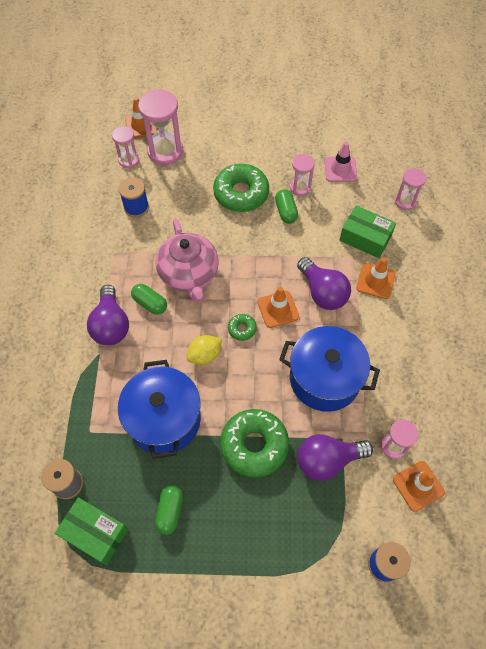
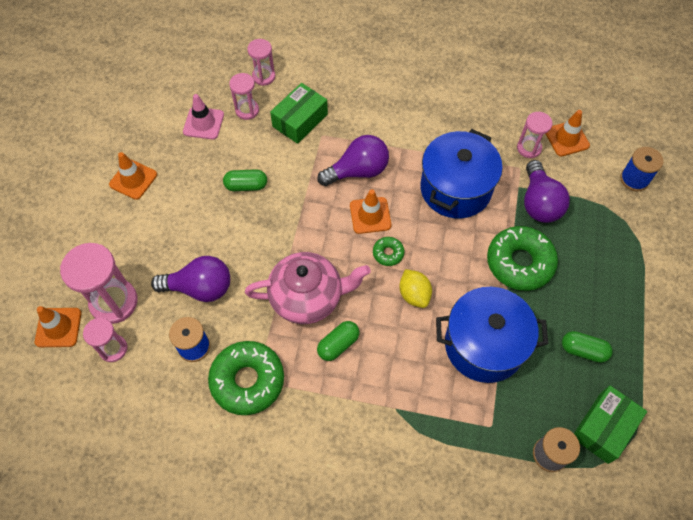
camera: 80 degrees left, 0 degrees up
(111, 325) = (359, 392): purple light bulb -> purple light bulb (200, 288)
(241, 193) = (207, 226): green donut -> green donut (247, 380)
(300, 187) = (217, 166): pink hourglass -> pink hourglass (247, 110)
(375, 281) = (354, 123): orange traffic cone -> orange traffic cone (133, 179)

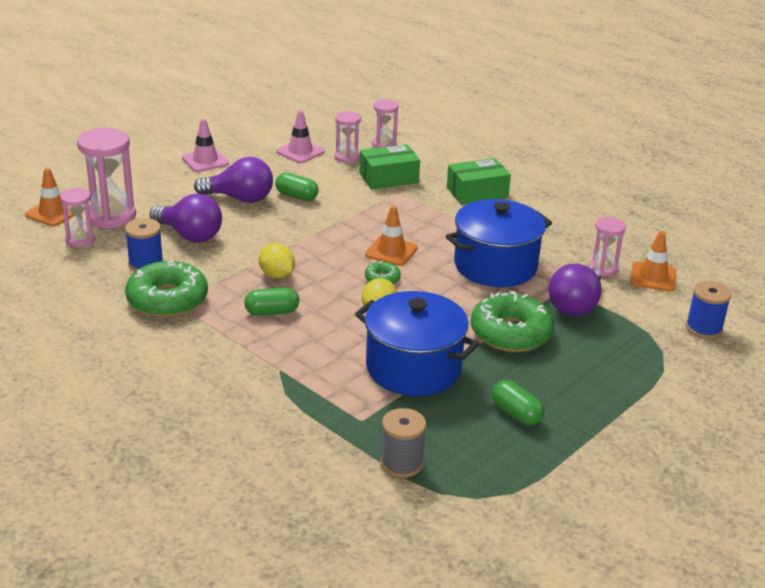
camera: 30 degrees right, 30 degrees down
(133, 179) = (205, 161): orange traffic cone -> pink traffic cone
(308, 297) = (277, 275): pink teapot -> yellow lemon
(358, 171) = (409, 223): purple light bulb -> purple light bulb (240, 198)
(604, 427) = (481, 472): green box -> green box (477, 192)

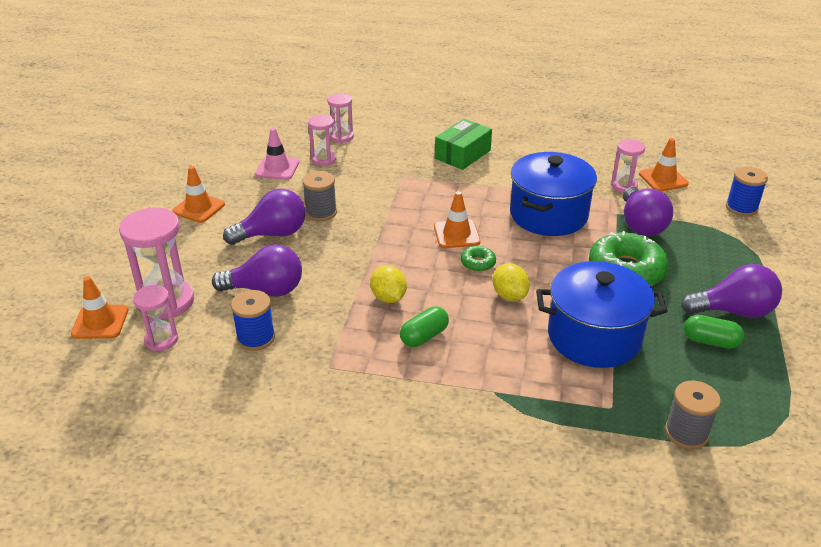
camera: 30 degrees left, 5 degrees up
(167, 300) = (317, 367): green donut -> none
(205, 161) = (199, 208): pink traffic cone -> orange traffic cone
(277, 275) = (388, 297): yellow lemon -> yellow lemon turned 45 degrees clockwise
(296, 196) = (321, 212): green capsule -> grey spool
(388, 178) = (379, 166): green box -> none
(572, 402) = (733, 311): none -> purple light bulb

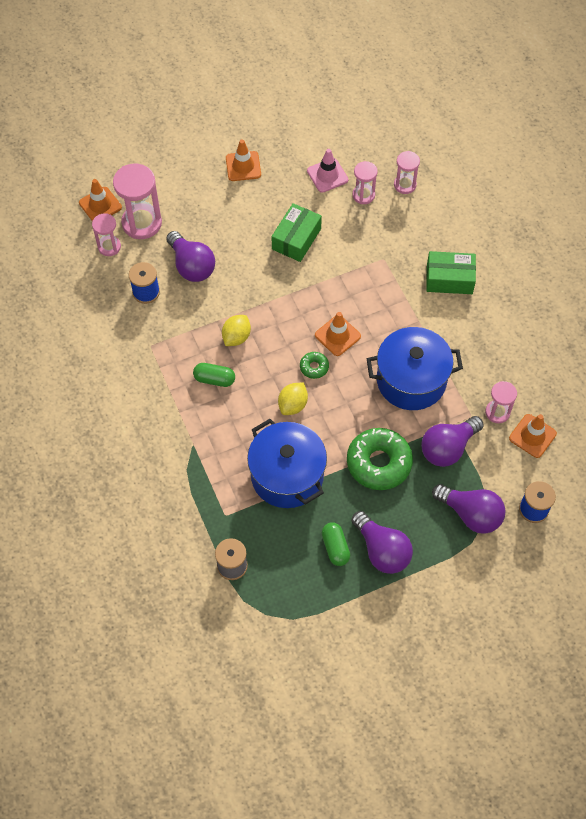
camera: 55 degrees right, 25 degrees up
(272, 234) = (249, 228): purple light bulb -> purple light bulb (471, 514)
(321, 212) = (296, 239): grey spool -> green box

